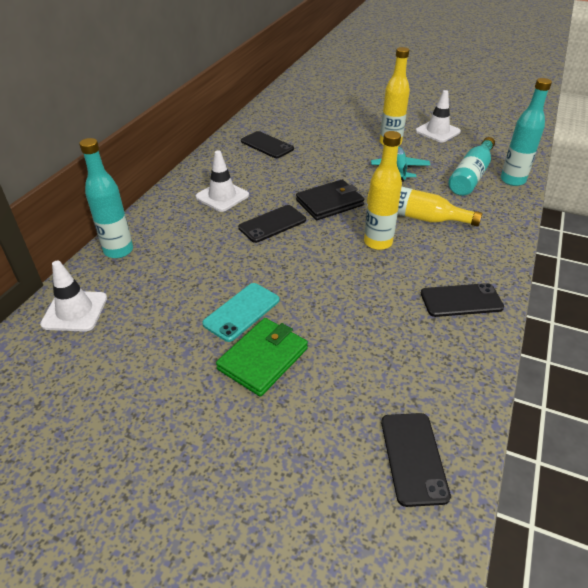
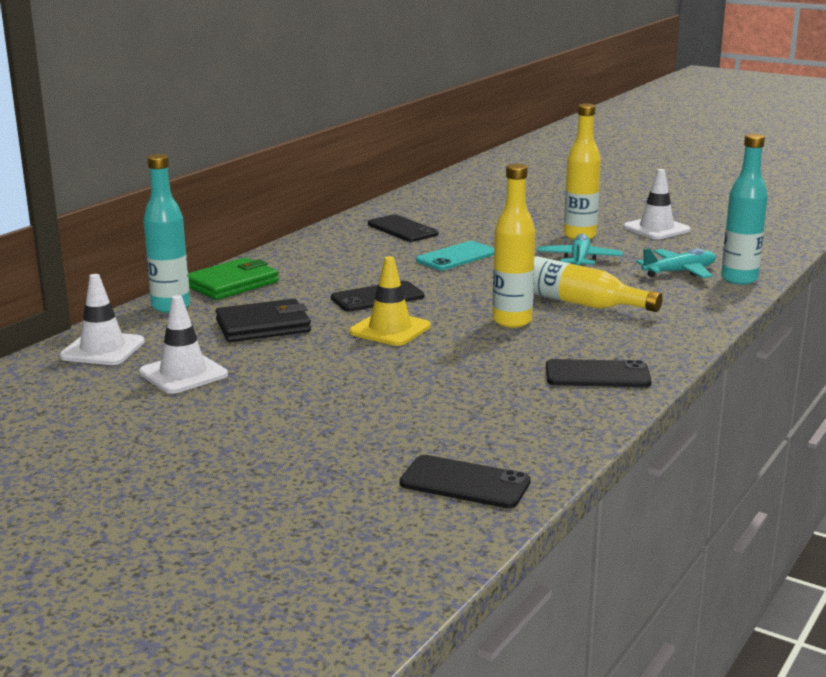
camera: 10 degrees right, 20 degrees down
(222, 196) = (321, 270): white traffic cone -> white traffic cone (183, 374)
(242, 312) = (306, 364): turquoise phone -> turquoise phone (456, 257)
(263, 359) = (316, 400): green wallet -> green wallet (231, 284)
(293, 261) = (390, 329): none -> yellow traffic cone
(329, 203) = (464, 284): black wallet -> black wallet (263, 326)
(413, 458) = (465, 483): black phone -> black phone turned 75 degrees counterclockwise
(471, 176) = (679, 272): turquoise bottle -> turquoise plane

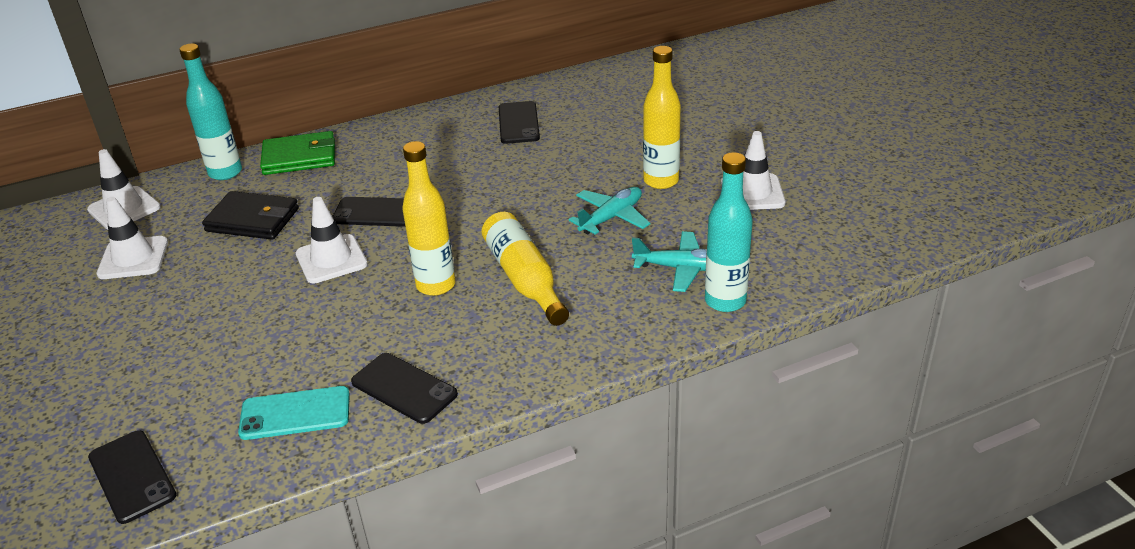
camera: 35 degrees right, 15 degrees up
(390, 329) = (331, 259): yellow traffic cone -> white traffic cone
(456, 257) = (511, 177): turquoise phone -> turquoise phone (295, 414)

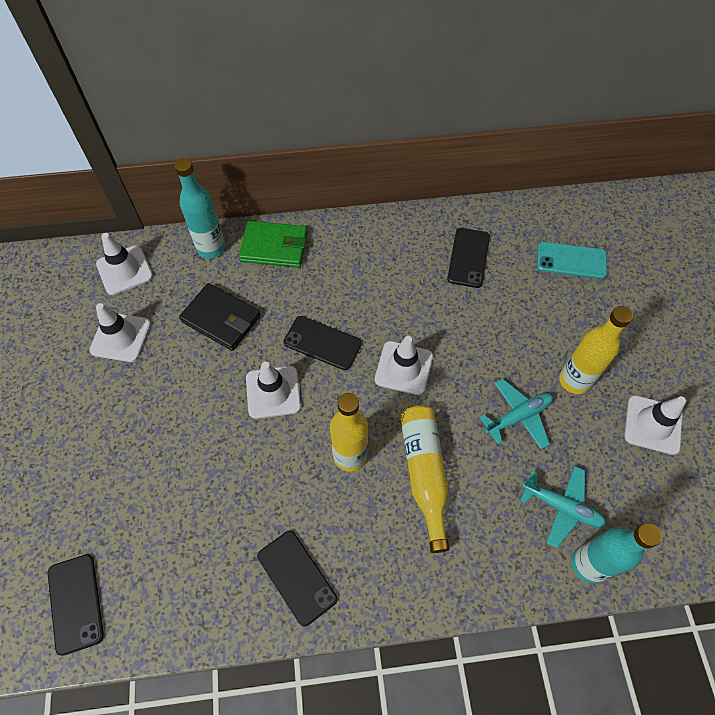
camera: 15 degrees right, 25 degrees up
(295, 414) = (207, 576): turquoise phone -> turquoise phone (571, 261)
(475, 211) = (403, 368): none -> white traffic cone

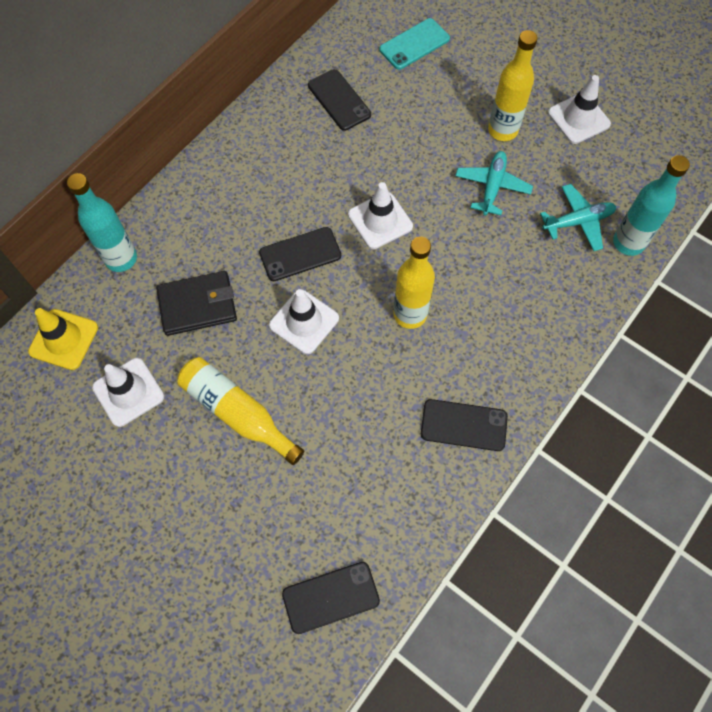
camera: 45 degrees left, 5 degrees up
(76, 603) = (330, 597): black phone -> black phone turned 45 degrees counterclockwise
(124, 270) = (64, 339): white traffic cone -> yellow traffic cone
(274, 247) = (175, 214): green wallet -> none
(424, 473) = (472, 279): yellow bottle -> yellow bottle (237, 412)

